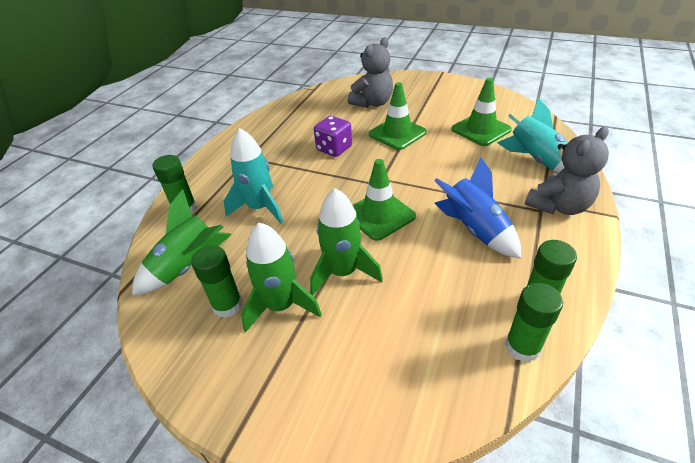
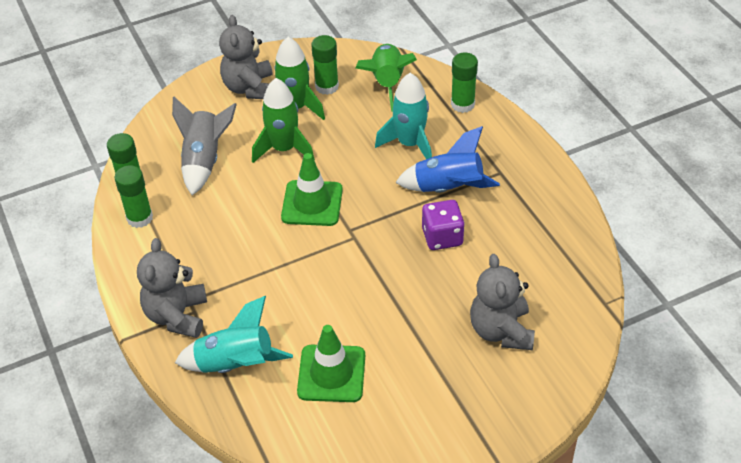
camera: 130 degrees right, 5 degrees up
(285, 371) = (249, 88): none -> grey teddy bear
(397, 133) = (410, 302): green traffic cone -> none
(422, 317) = (204, 160): none -> grey rocket
(474, 229) = (226, 243): blue rocket -> blue rocket (448, 188)

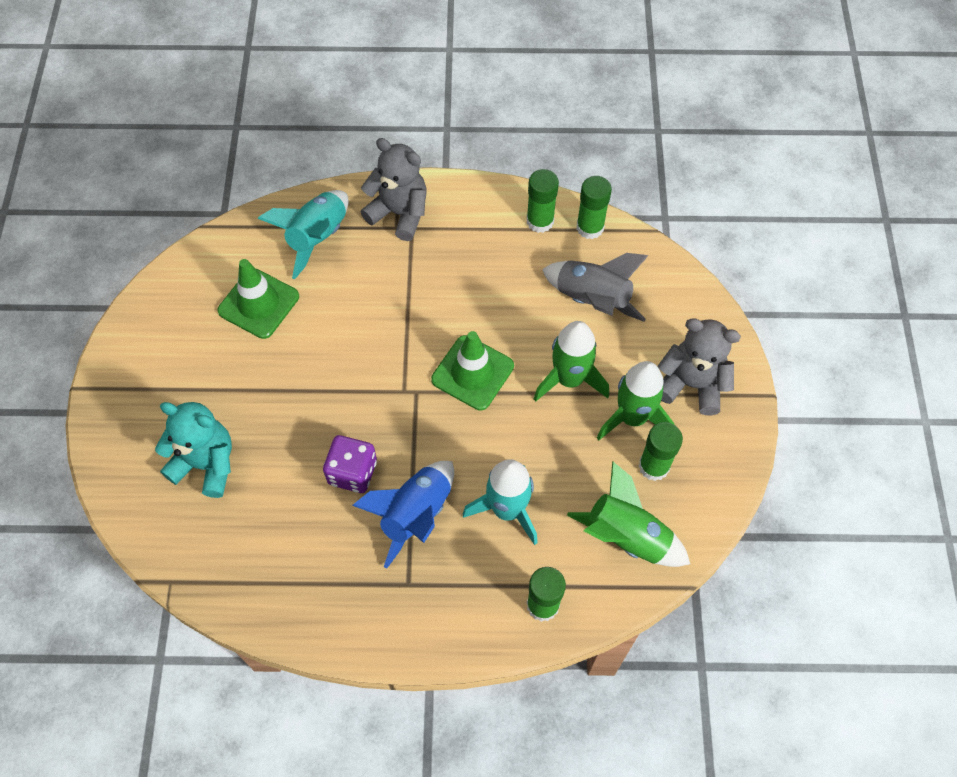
camera: 115 degrees right, 15 degrees up
(501, 331) = (206, 464): grey teddy bear -> turquoise teddy bear

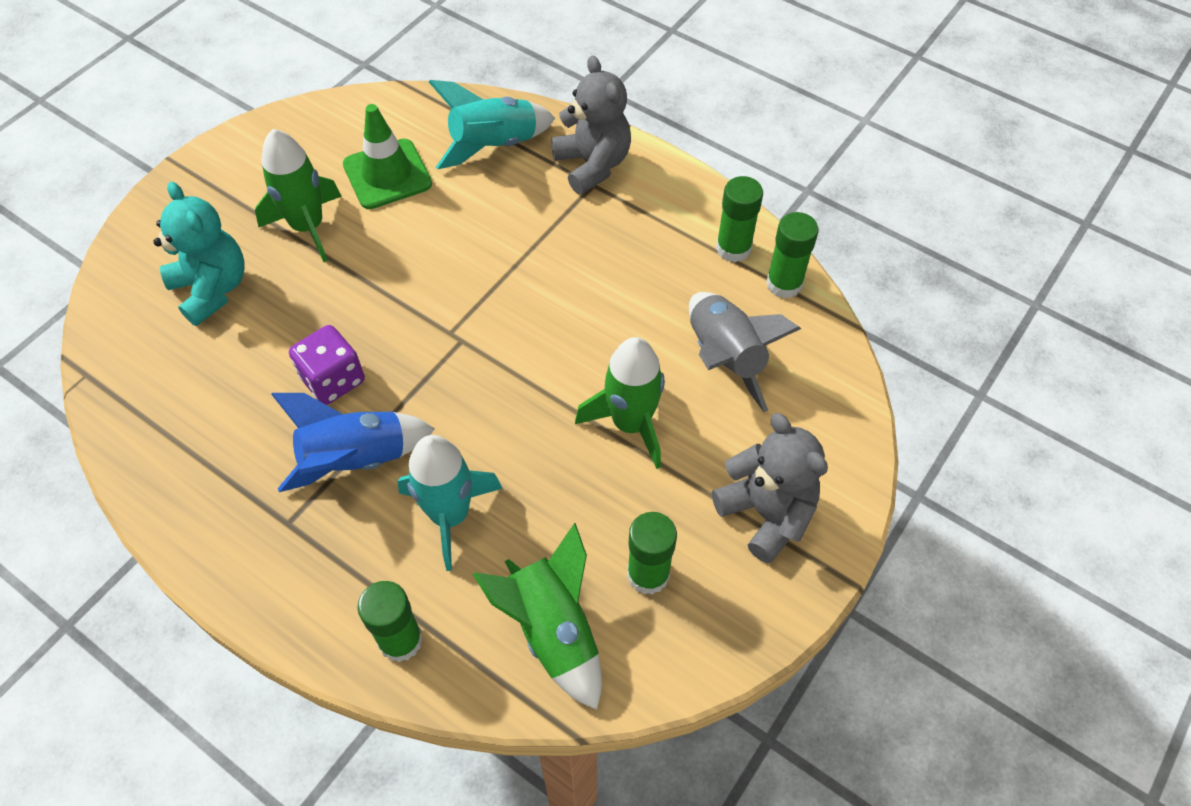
camera: 35 degrees right, 5 degrees down
(472, 373) = (534, 356): green traffic cone -> none
(632, 417) = (667, 506): green rocket -> green rocket (308, 227)

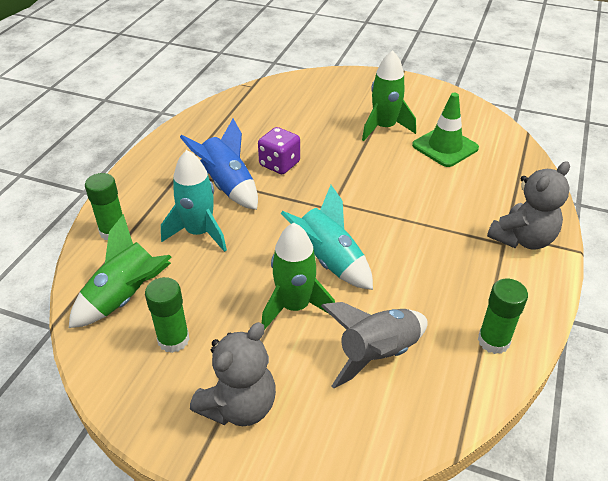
camera: 75 degrees right, 15 degrees down
(212, 289) = (322, 108): turquoise teddy bear -> none
(494, 145) = (503, 186): turquoise rocket -> turquoise rocket (329, 261)
(784, 284) = (475, 384): green glue stick -> none

